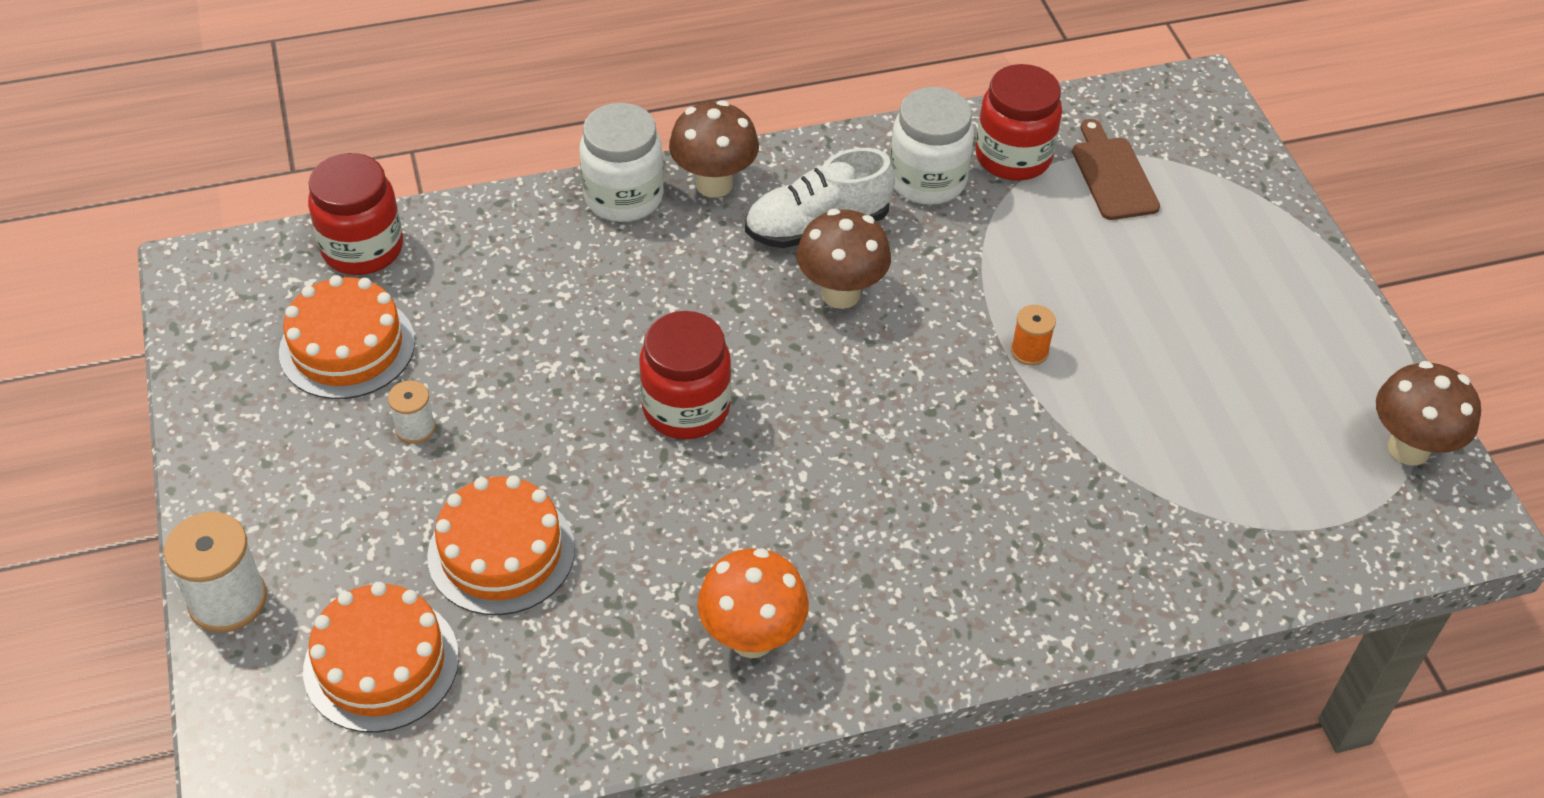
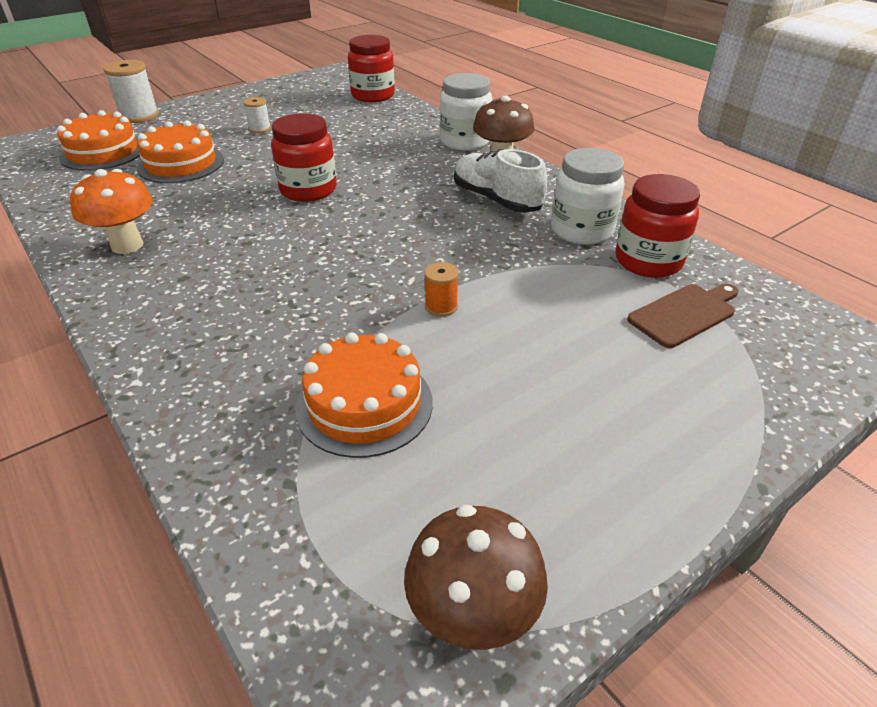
camera: 70 degrees right, 10 degrees down
(347, 347) = (306, 105): orange cake -> orange cake (364, 404)
(840, 294) = (440, 219): brown mushroom -> none

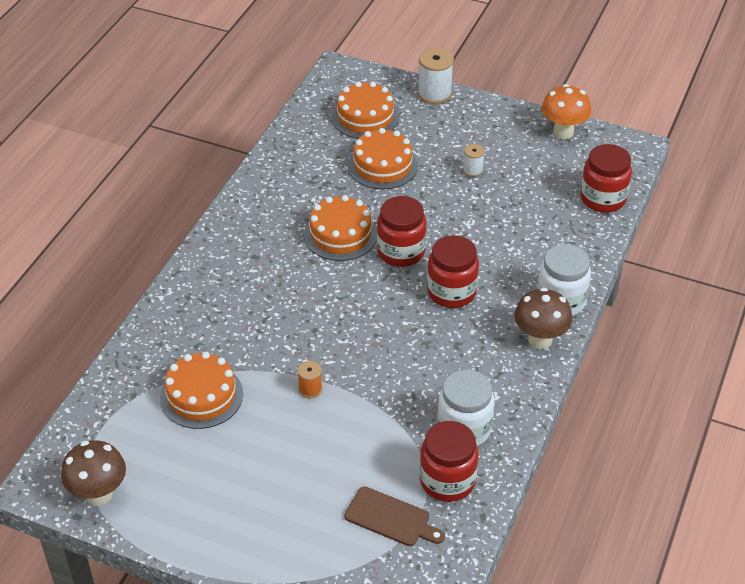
camera: 60 degrees right, 5 degrees up
(127, 245) = (268, 210): orange mushroom -> orange mushroom (563, 132)
(235, 213) = (340, 234): none -> orange cake
(395, 182) = (451, 292): none -> red jar
(496, 200) = (472, 362): white shoe -> none

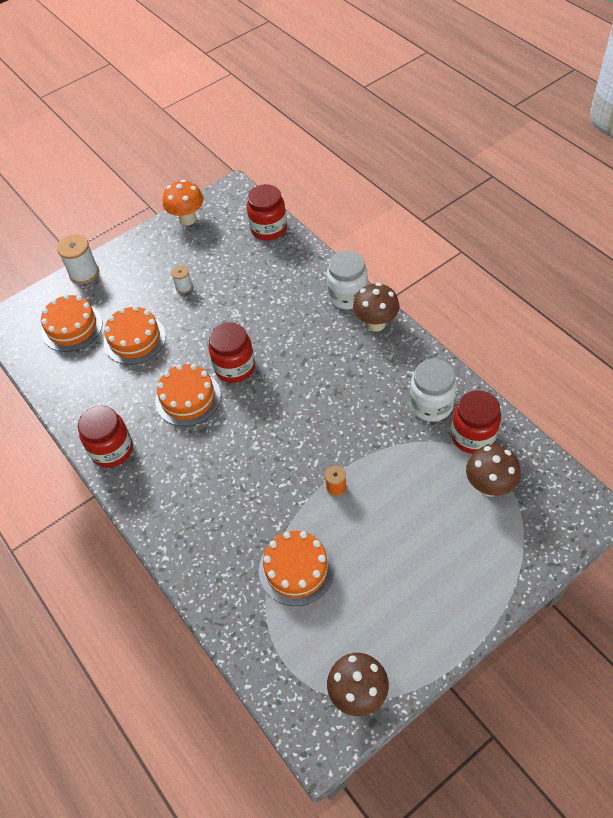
camera: 55 degrees left, 10 degrees up
(391, 518) = (489, 486): brown cutting board -> brown mushroom
(451, 292) = (297, 354): red jar -> red jar (112, 450)

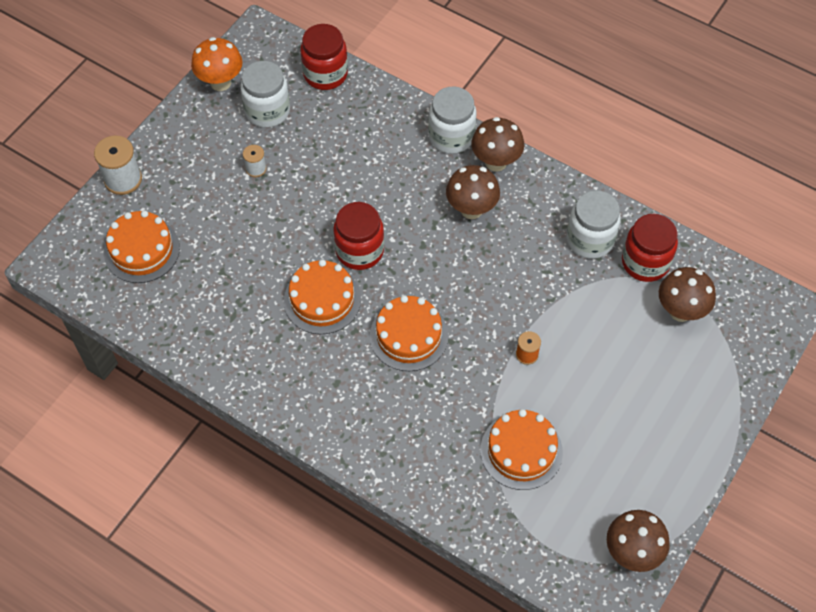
camera: 25 degrees left, 5 degrees up
(112, 450) = (262, 381): red jar -> none
(135, 339) = (226, 246): orange cake -> orange cake (408, 336)
(212, 246) = (267, 111): none -> white jar
(339, 356) = (471, 209): none -> brown mushroom

